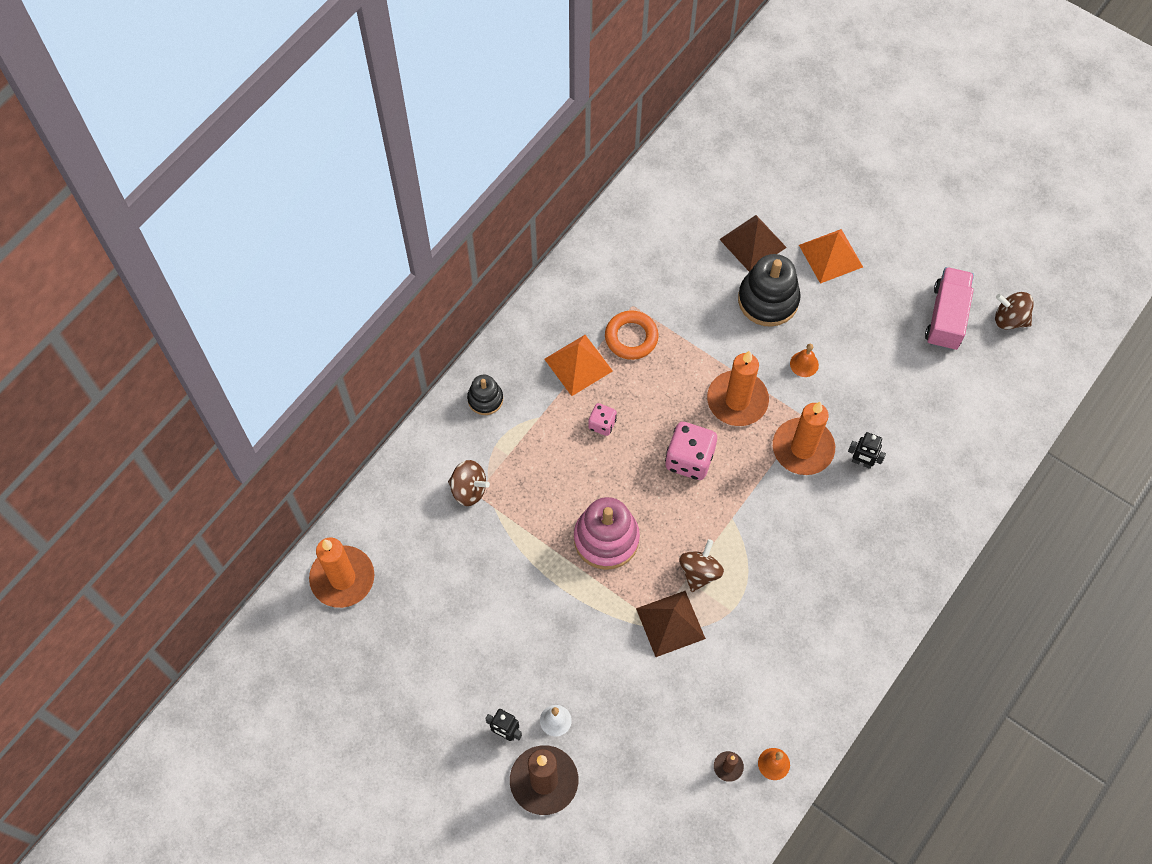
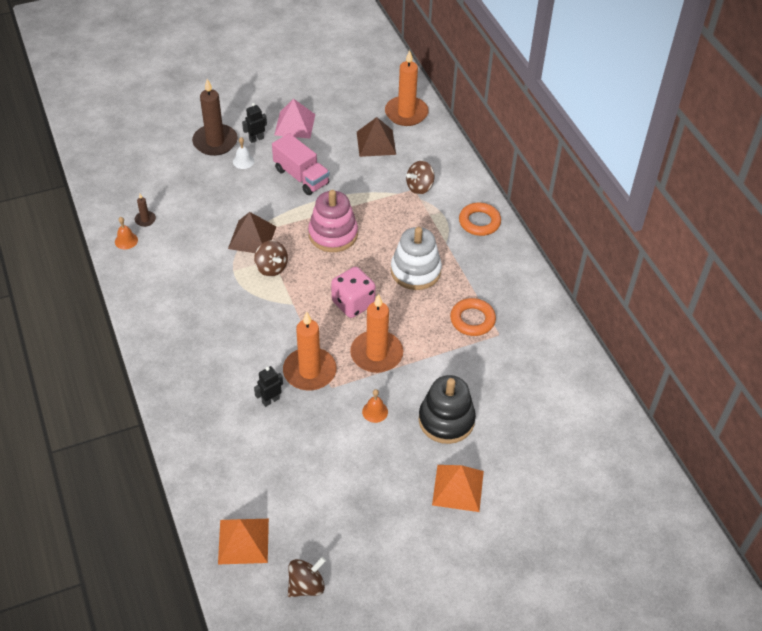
camera: 120 degrees right, 15 degrees down
(448, 702) = (295, 124): none -> pink pyramid
(485, 399) = (479, 222): black stacking toy -> orange ring
(578, 365) = (471, 280): orange pyramid -> orange pyramid (243, 541)
(602, 424) = (415, 271): pink dice -> white stacking toy
(753, 243) = (505, 440): brown pyramid -> brown pyramid (376, 143)
(946, 317) = (343, 536): pink truck -> pink truck (301, 176)

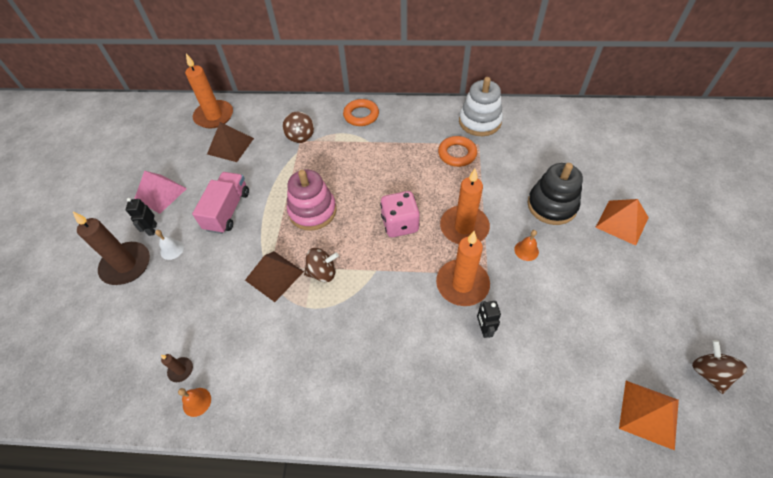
camera: 60 degrees left, 5 degrees up
(301, 176) = (227, 210): pink truck -> pink truck turned 60 degrees counterclockwise
(415, 271) = (388, 170): white stacking toy -> white stacking toy (479, 121)

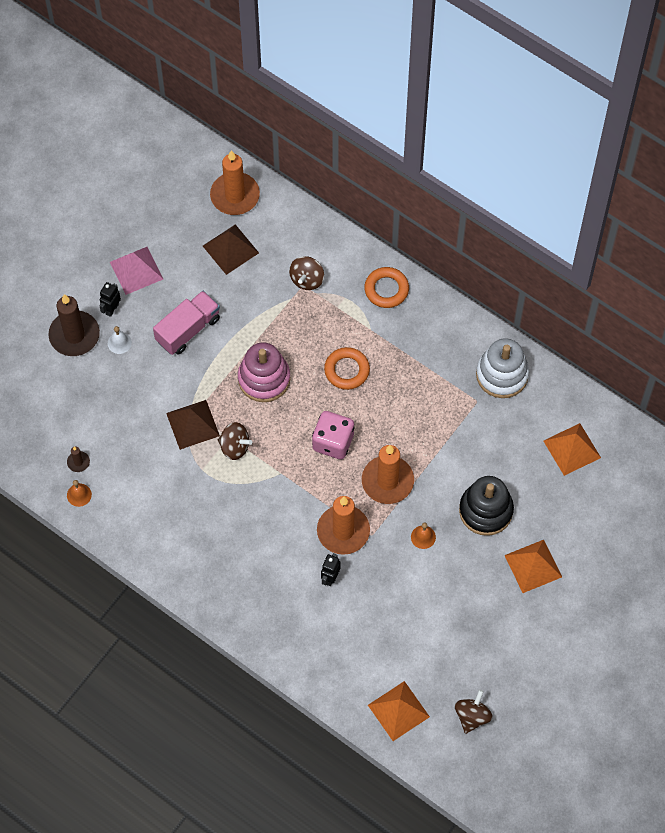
camera: 30 degrees right, 10 degrees up
(457, 154) = (446, 399): orange ring -> orange ring (347, 370)
(566, 137) = (572, 449): none -> orange pyramid

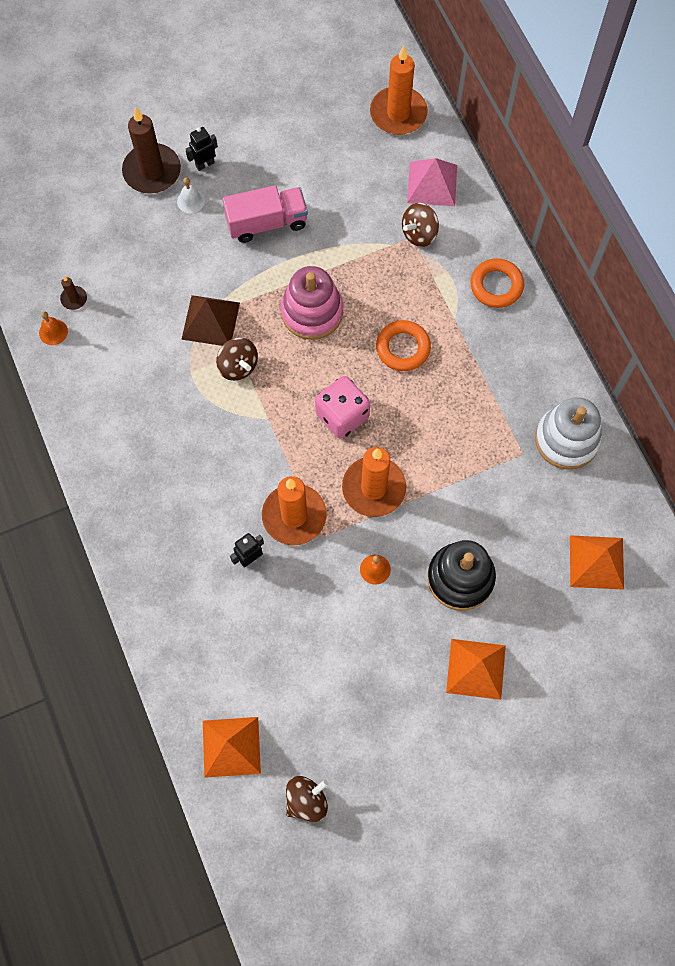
camera: 30 degrees right, 5 degrees up
(136, 270) = (253, 138): pink pyramid -> pink pyramid (432, 184)
(230, 249) = (360, 164): brown pyramid -> none

